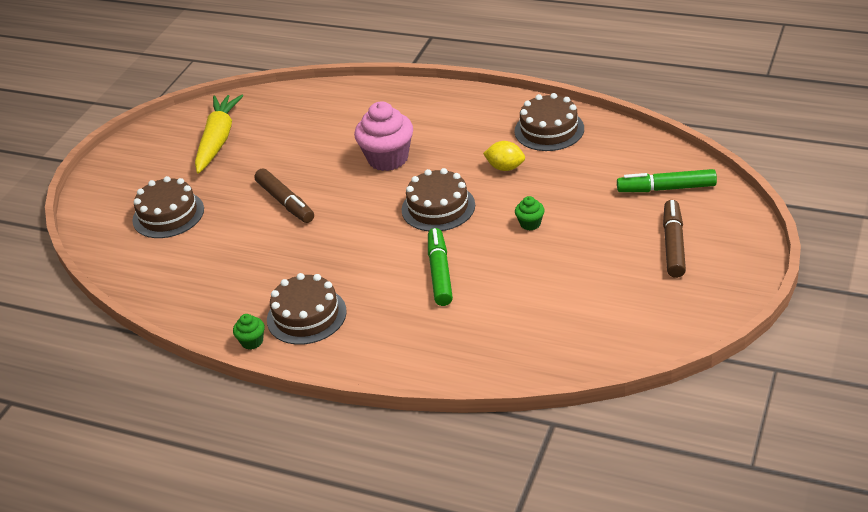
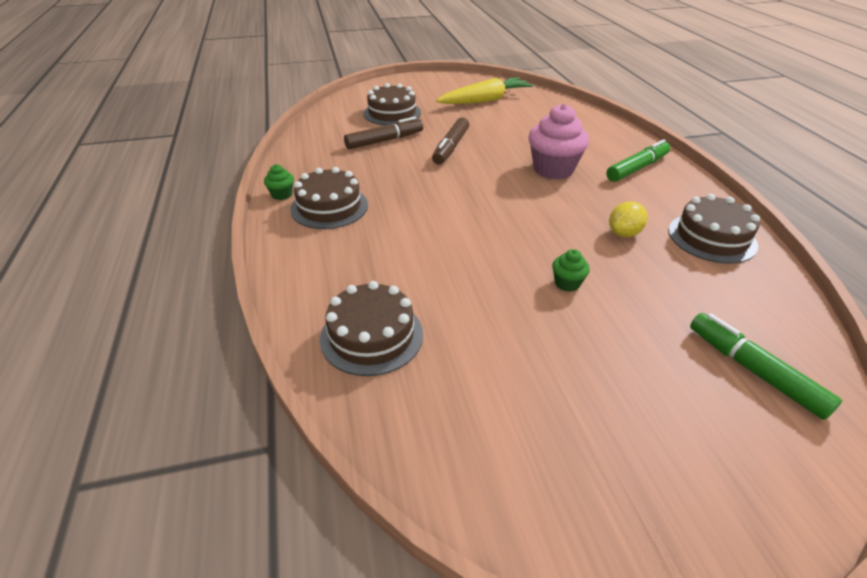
camera: 50 degrees right, 0 degrees up
(438, 207) = (525, 218): brown cake -> brown cake (371, 336)
(440, 273) = (441, 255): green marker -> green marker (637, 168)
(505, 167) = (624, 233): yellow lemon -> yellow lemon turned 60 degrees clockwise
(673, 245) = (668, 426): brown marker -> brown marker (384, 141)

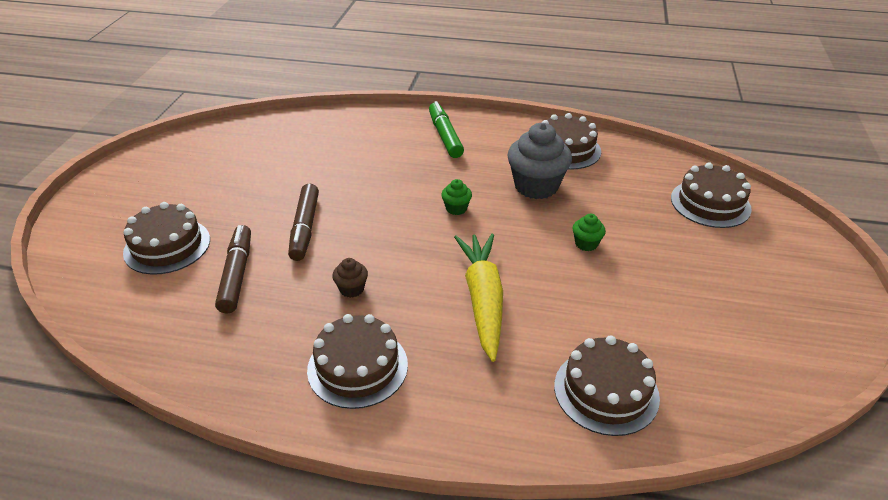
camera: 65 degrees left, 0 degrees up
(282, 195) = (292, 408): green cupcake -> green cupcake (456, 208)
(403, 183) = (351, 289): none -> brown cupcake
(451, 147) = (305, 228): brown marker -> brown marker turned 45 degrees clockwise
(485, 100) = (219, 164): yellow carrot -> yellow carrot (483, 299)
(553, 169) = (409, 180): pink cupcake -> none
(624, 233) = (536, 186): yellow lemon -> grey cupcake
(754, 371) = (710, 203): green marker -> brown cake

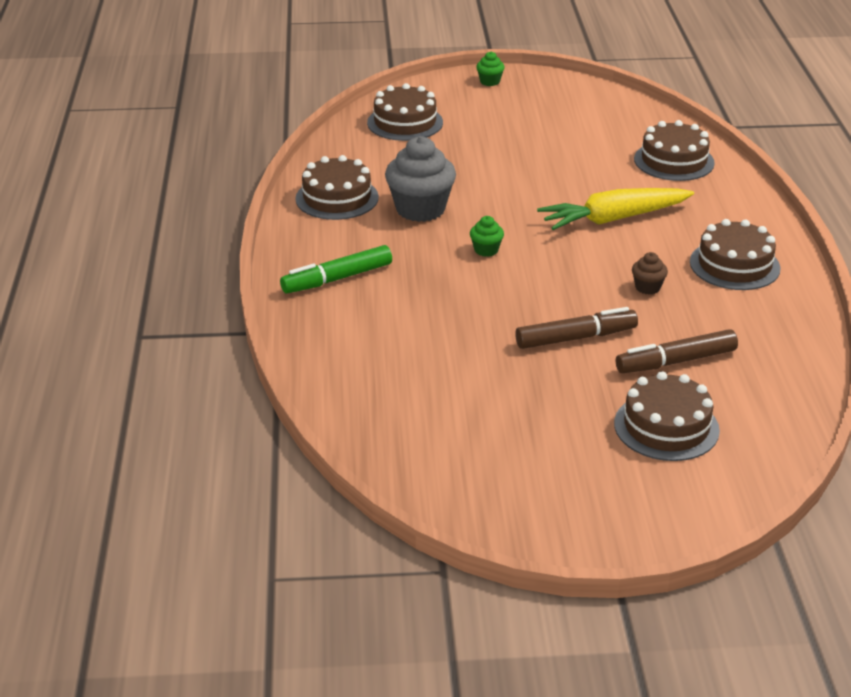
camera: 105 degrees left, 5 degrees down
(586, 244) = (503, 177): green cupcake -> green cupcake (490, 82)

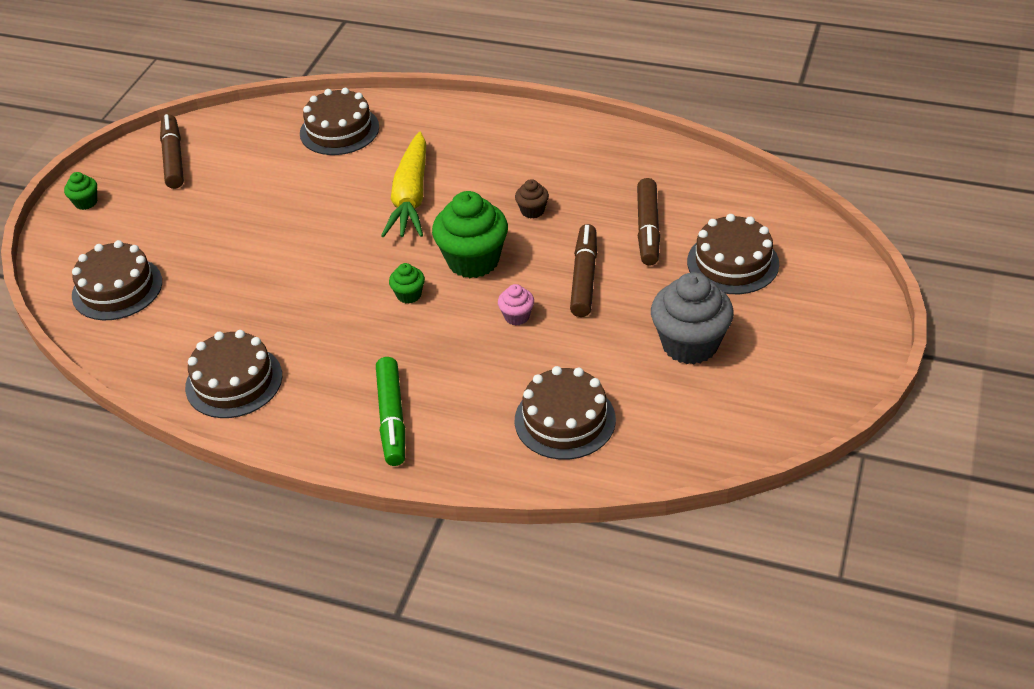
camera: 65 degrees left, 10 degrees up
(420, 209) = (302, 322): grey cupcake -> grey cupcake (690, 344)
(497, 312) = (517, 316): none -> pink cupcake
(553, 272) = (473, 261): none -> green cupcake
(570, 100) = (173, 158): none -> brown marker
(734, 265) = (528, 151): brown cake -> brown cake (565, 420)

